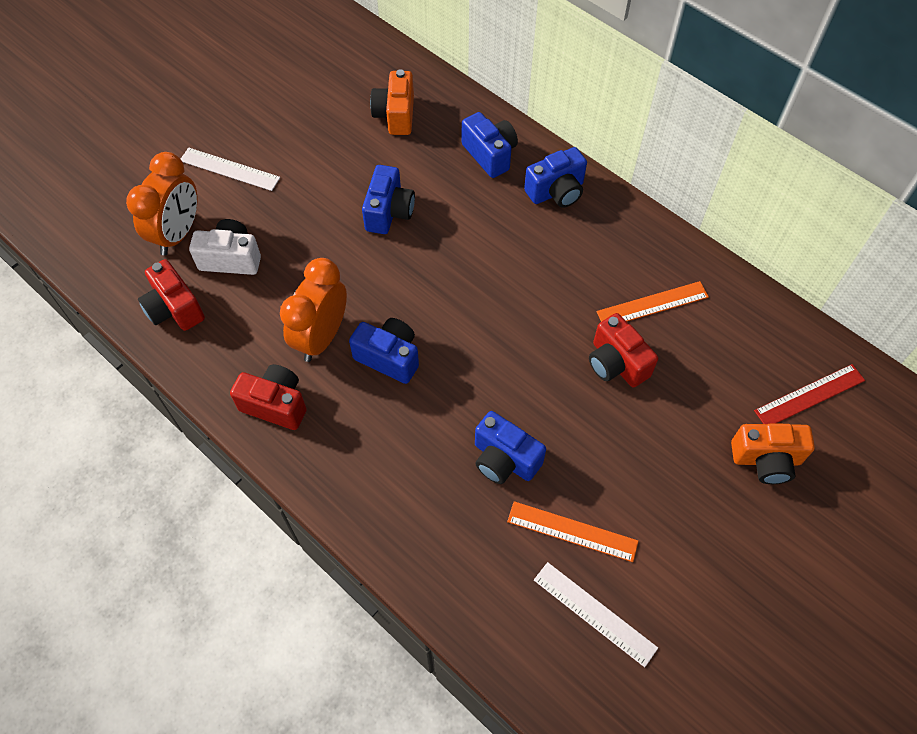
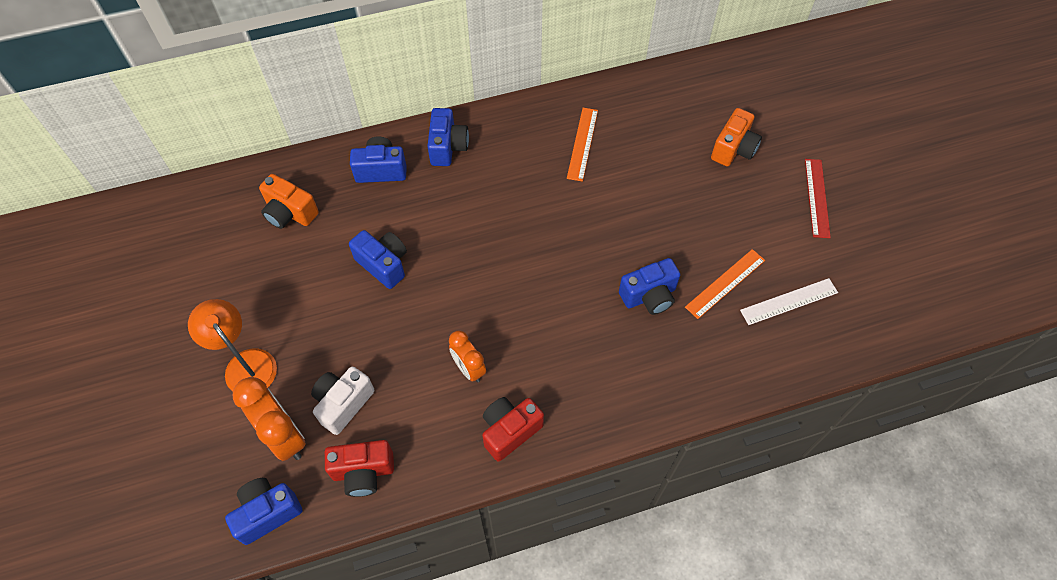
camera: 60 degrees left, 0 degrees up
(229, 169) = (245, 363): white ruler -> orange lamp
(321, 337) = (469, 368): orange clock -> orange clock, size x0.63
(389, 357) = (519, 329): blue camera -> blue camera (267, 513)
(616, 363) = (615, 189): red camera -> none
(809, 395) = (702, 101): red ruler -> red ruler (817, 197)

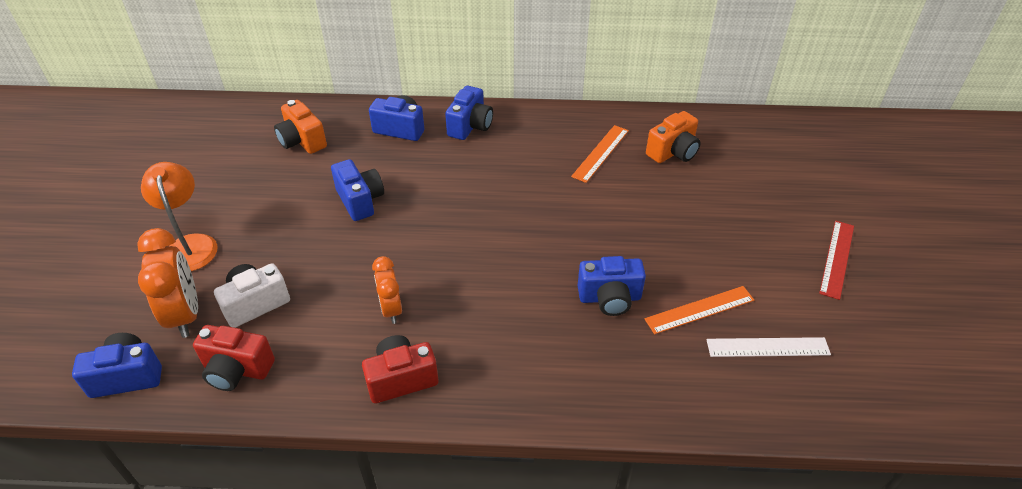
camera: 20 degrees right, 15 degrees down
(733, 149) = (757, 194): orange camera -> orange camera (673, 152)

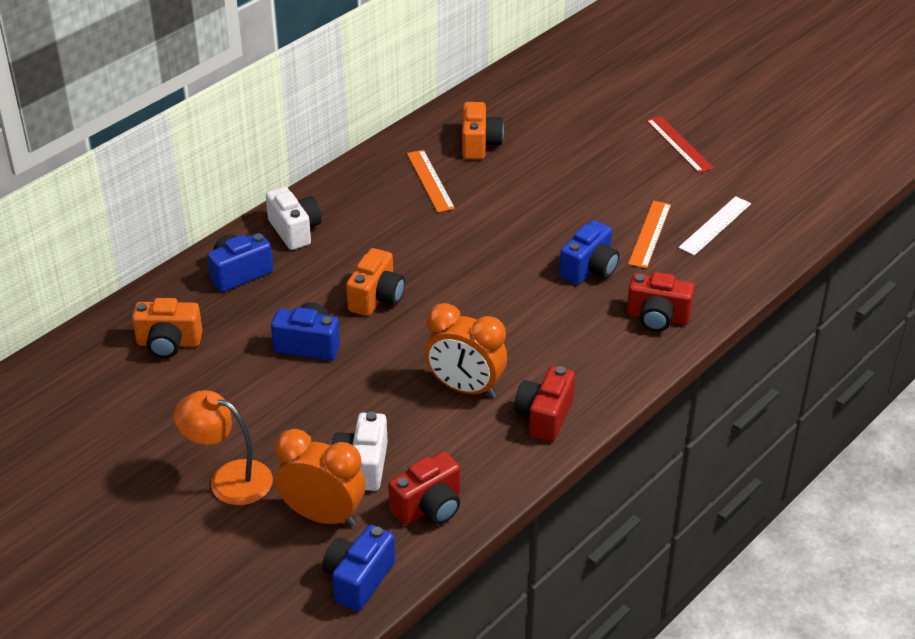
camera: 50 degrees left, 5 degrees down
(391, 309) = (465, 388): orange clock -> orange clock, size x1.60
(443, 203) = (376, 298): none -> orange camera
(470, 126) = (295, 231): blue camera -> white camera
(600, 380) = (657, 318): none -> red camera

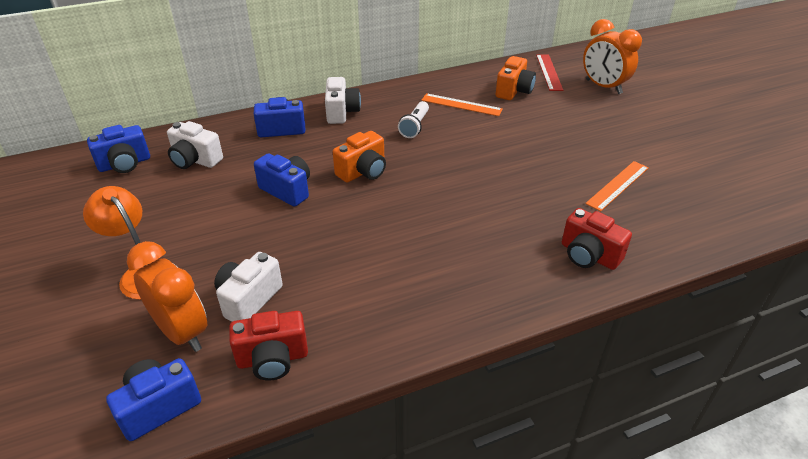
camera: 25 degrees right, 0 degrees up
(169, 343) = (195, 160): orange camera -> white camera
(395, 225) = (415, 126): none -> white flashlight
(430, 180) = (461, 105): orange ruler -> orange ruler turned 75 degrees counterclockwise
(465, 388) = (381, 262): orange clock -> orange clock (603, 87)
(544, 417) = (432, 311): red camera -> none
(589, 269) = (549, 198): blue camera -> blue camera (125, 164)
(679, 144) = (677, 126): red ruler -> red ruler (549, 72)
(715, 225) = (682, 194): white ruler -> none

